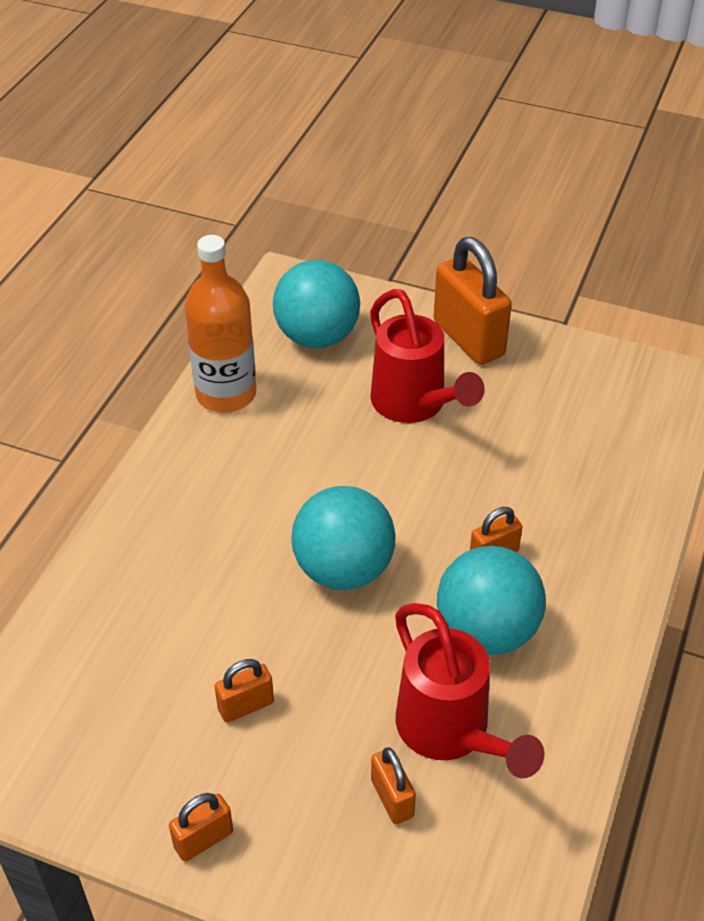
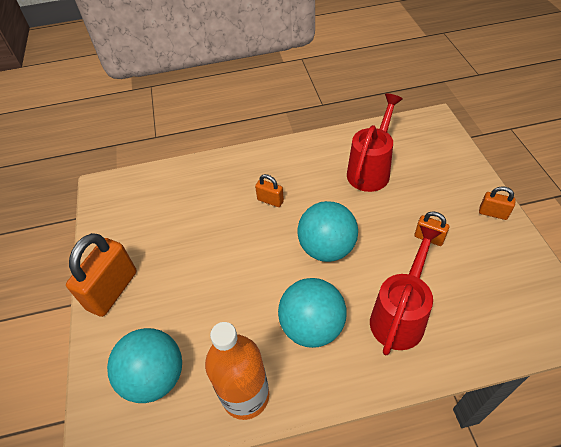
camera: 120 degrees left, 5 degrees up
(392, 798) = (414, 171): orange padlock -> none
(414, 405) = (189, 285): red watering can -> red watering can (400, 315)
(486, 631) = (314, 183): turquoise ball -> turquoise ball (312, 327)

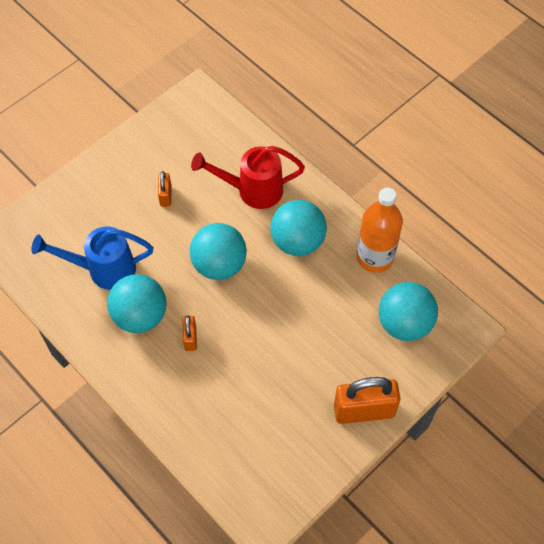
camera: 125 degrees left, 10 degrees up
(312, 177) = (140, 316): none -> turquoise ball
(370, 170) = (104, 269): red watering can -> blue watering can
(493, 213) = (112, 160): orange padlock -> none

